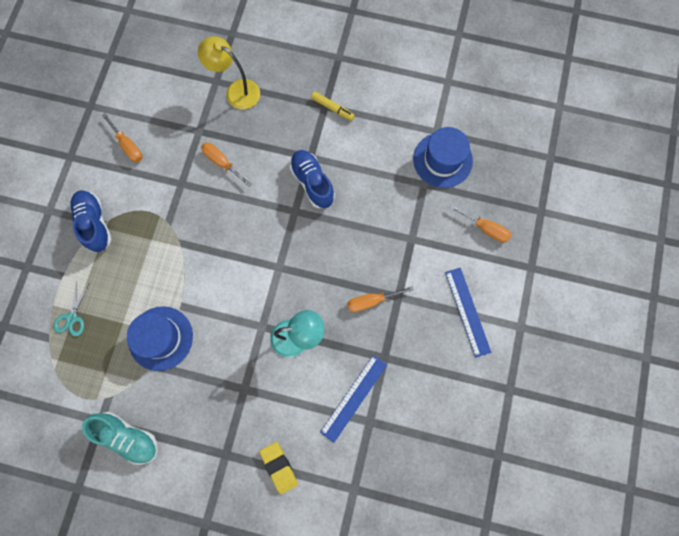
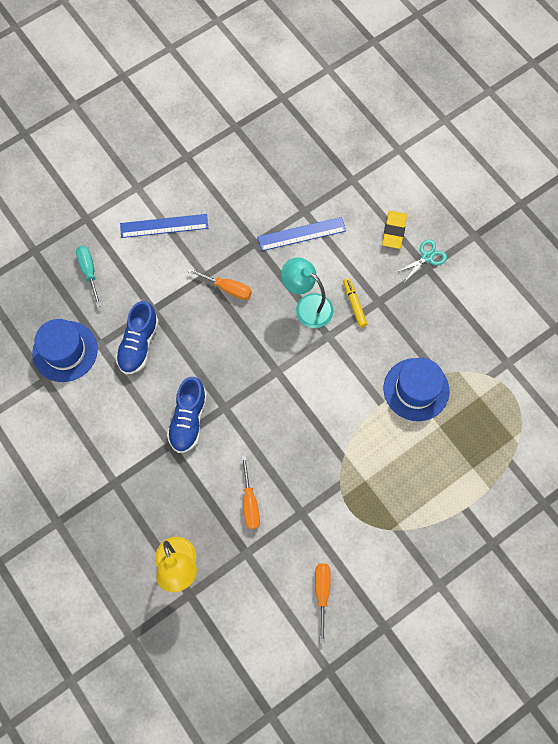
camera: 140 degrees left, 5 degrees down
(72, 318) = (479, 464): turquoise scissors -> turquoise scissors (427, 257)
(95, 224) = (405, 536): blue shoe -> blue shoe (139, 344)
(128, 437) = (493, 335): turquoise shoe -> none
(332, 108) = (109, 474): yellow marker -> yellow marker (354, 304)
(467, 311) = (164, 226): blue ruler -> blue ruler turned 60 degrees clockwise
(485, 228) = (89, 272): orange screwdriver -> turquoise screwdriver

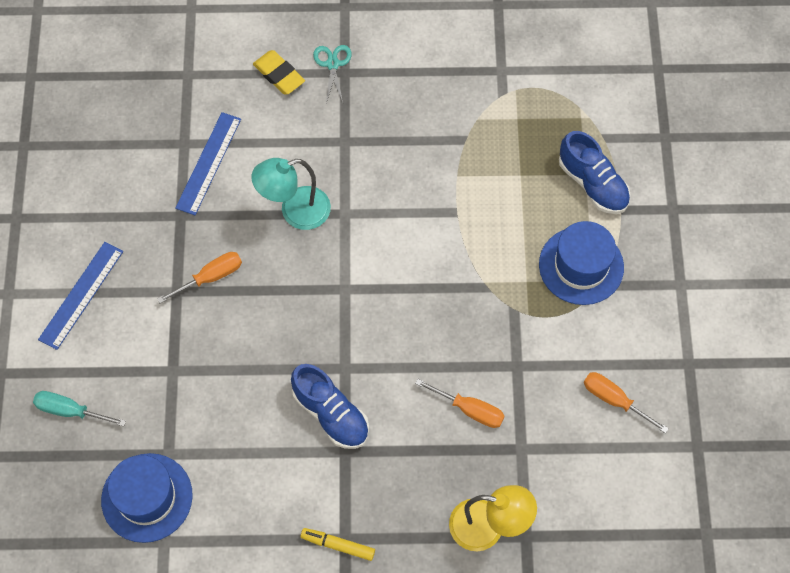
camera: 55 degrees left, 5 degrees down
(139, 344) = (202, 411): blue shoe -> blue shoe (592, 184)
(354, 304) = (329, 165): yellow marker -> yellow marker (338, 545)
(416, 389) = (466, 170): blue hat -> blue hat (581, 266)

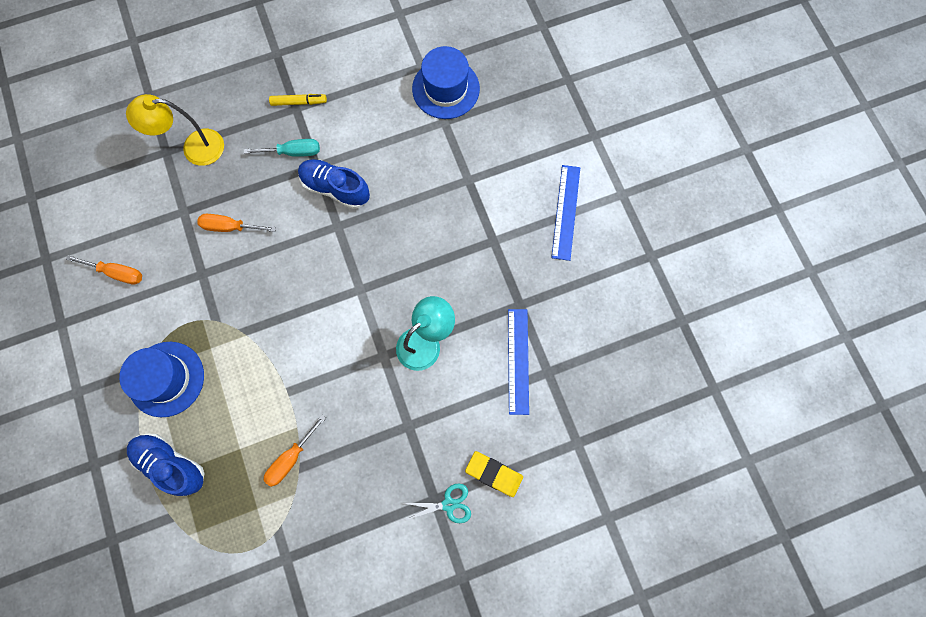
camera: 160 degrees right, 10 degrees up
(70, 411) = (528, 126): turquoise screwdriver -> turquoise screwdriver (293, 152)
(210, 277) = (471, 261): orange screwdriver -> orange screwdriver (291, 457)
(333, 64) = (448, 504): turquoise scissors -> turquoise scissors turned 75 degrees counterclockwise

